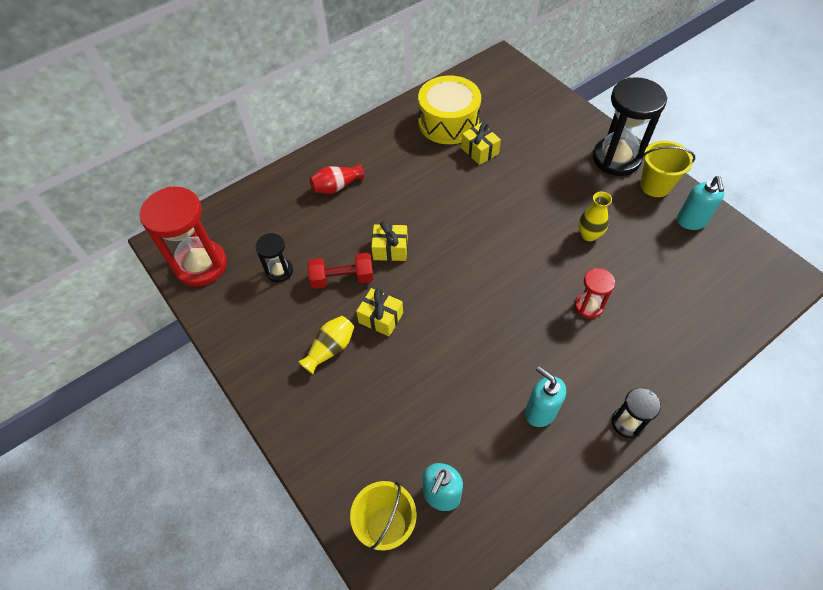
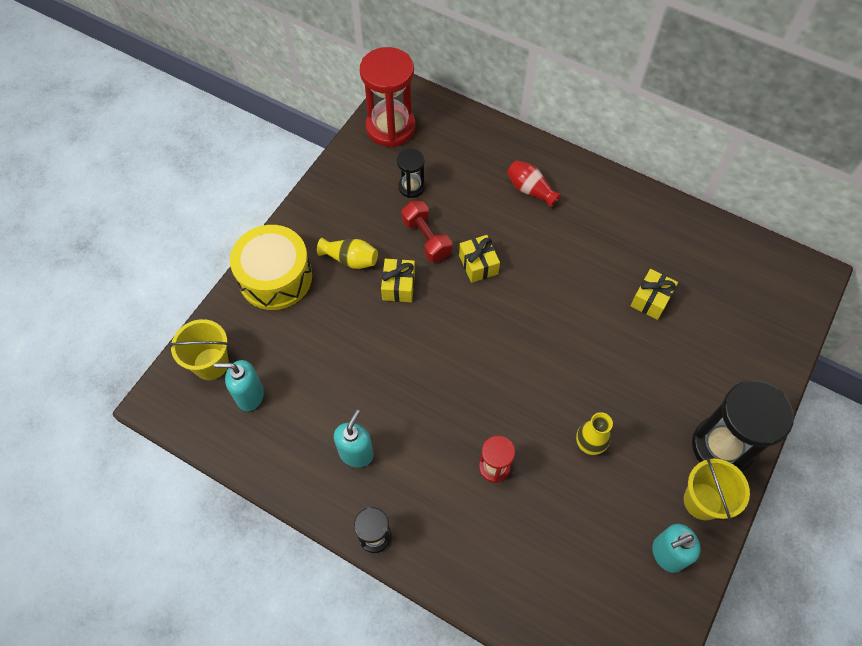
camera: 65 degrees right, 5 degrees up
(448, 122) = (675, 255): yellow drum -> yellow drum (275, 277)

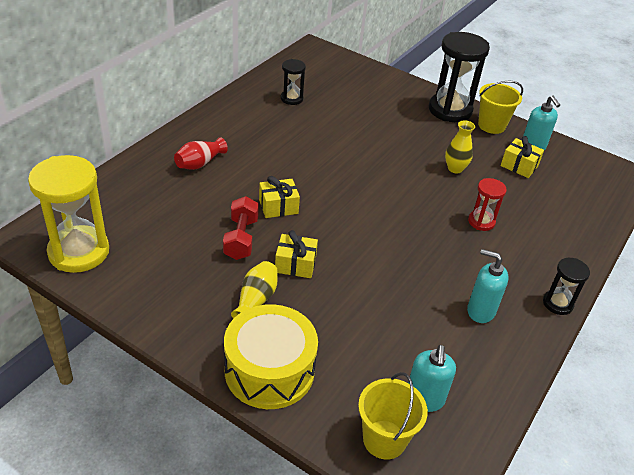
camera: 90 degrees left, 20 degrees down
(390, 127) = (79, 252): red hourglass -> yellow hourglass
(411, 187) = (171, 243): black hourglass -> black hourglass (291, 99)
(426, 239) = (241, 238): red dumbbell -> red dumbbell turned 60 degrees counterclockwise
(651, 299) = (327, 118): yellow gift -> yellow gift (519, 166)

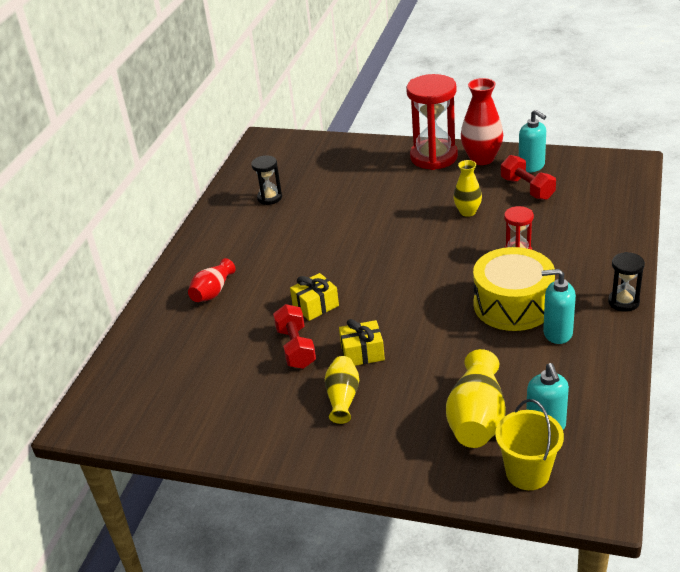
camera: 10 degrees left, 5 degrees down
(79, 252) = (141, 416): yellow hourglass -> none
(269, 370) = (391, 454): yellow drum -> yellow drum (513, 305)
(365, 366) = (477, 418): none -> yellow vase
(450, 110) = (434, 157): black hourglass -> red hourglass
(491, 125) = (482, 159): yellow bucket -> red vase
(519, 166) = (527, 189): yellow gift -> red dumbbell

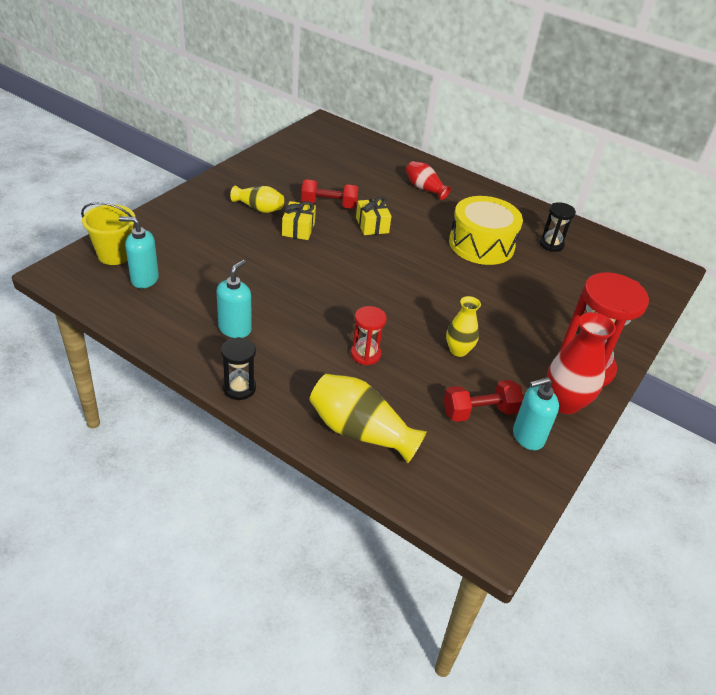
camera: 100 degrees right, 5 degrees up
(477, 418) = (184, 253): yellow vase -> yellow vase (360, 432)
(513, 305) = (292, 320): yellow drum -> yellow drum (481, 244)

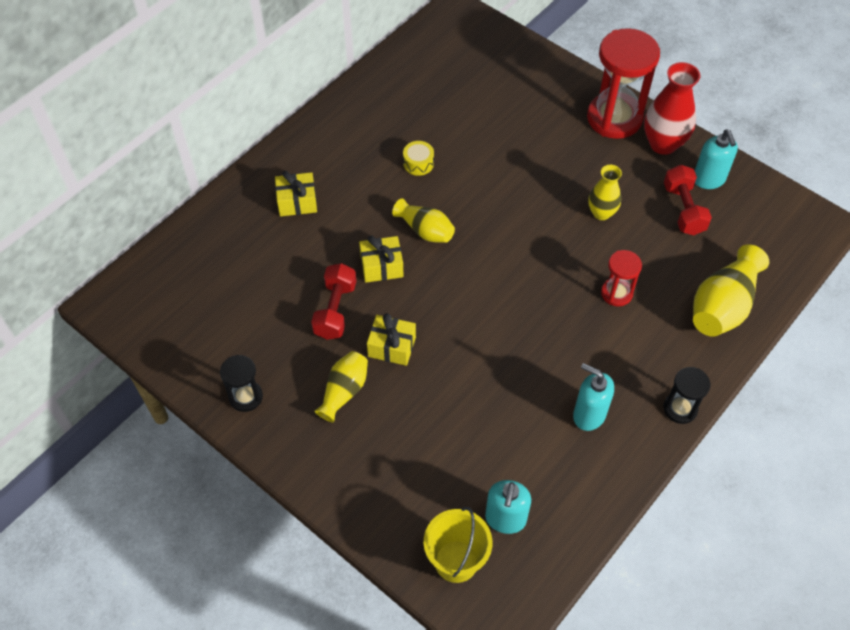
camera: 80 degrees left, 15 degrees up
(412, 246) = (425, 230): none -> yellow vase
(424, 188) = (297, 202): red vase -> yellow gift
(481, 244) = (418, 163): yellow drum -> yellow drum, size x0.40
(551, 244) = (416, 100): black hourglass -> black hourglass (246, 397)

